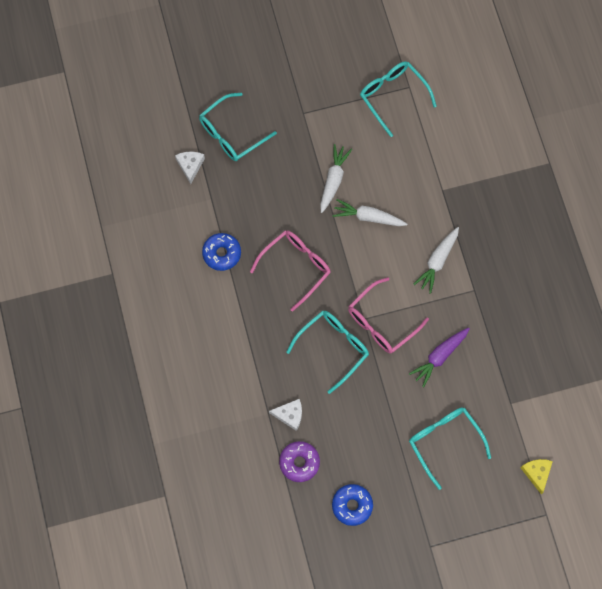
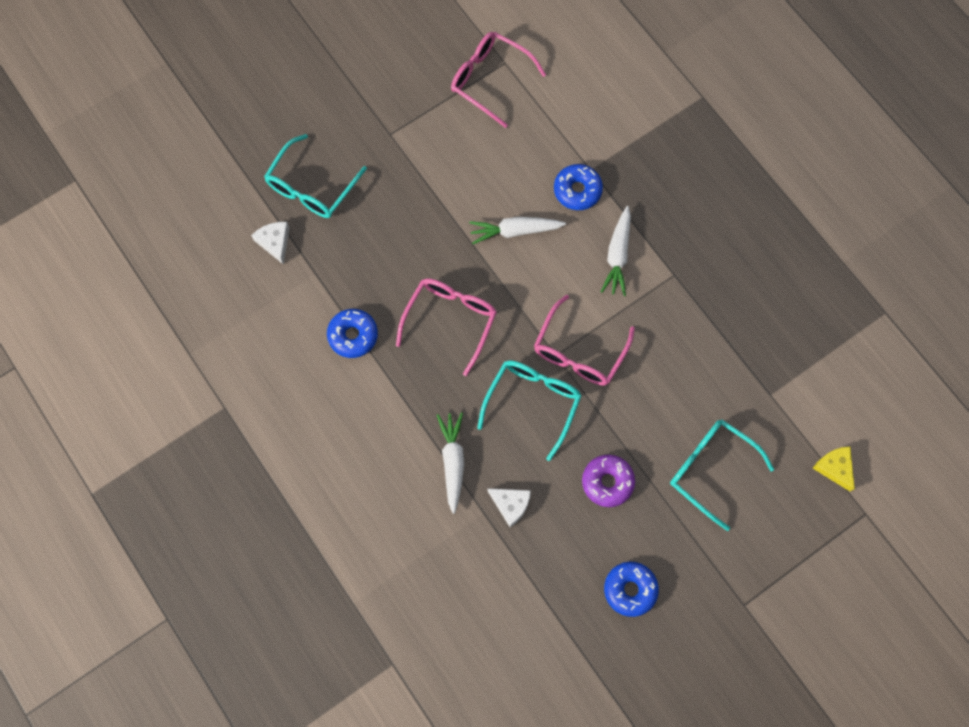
camera: 20 degrees left, 0 degrees up
(289, 415) = (511, 504): white cheese -> white cheese turned 45 degrees clockwise
(299, 462) = (545, 560): purple donut -> purple donut (607, 482)
(333, 180) = (456, 201): white carrot -> white carrot (453, 462)
(393, 96) = (490, 80): turquoise glasses -> pink glasses
(426, 202) = (577, 190): none -> blue donut
(439, 357) = (664, 368): purple carrot -> none

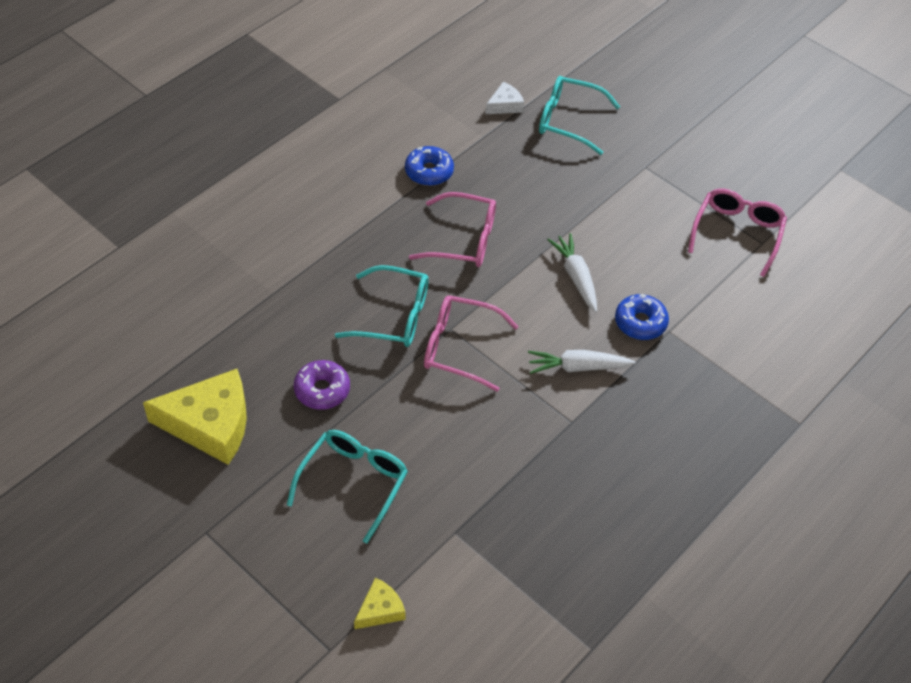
camera: 75 degrees right, 20 degrees down
(453, 462) = (320, 262): white carrot -> none
(511, 504) = (284, 313): white cheese -> none
(630, 589) = (210, 424): blue donut -> yellow cheese

